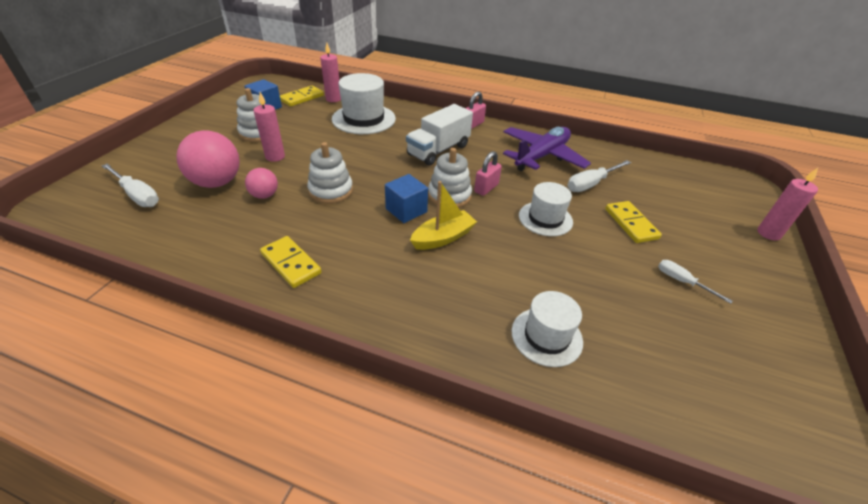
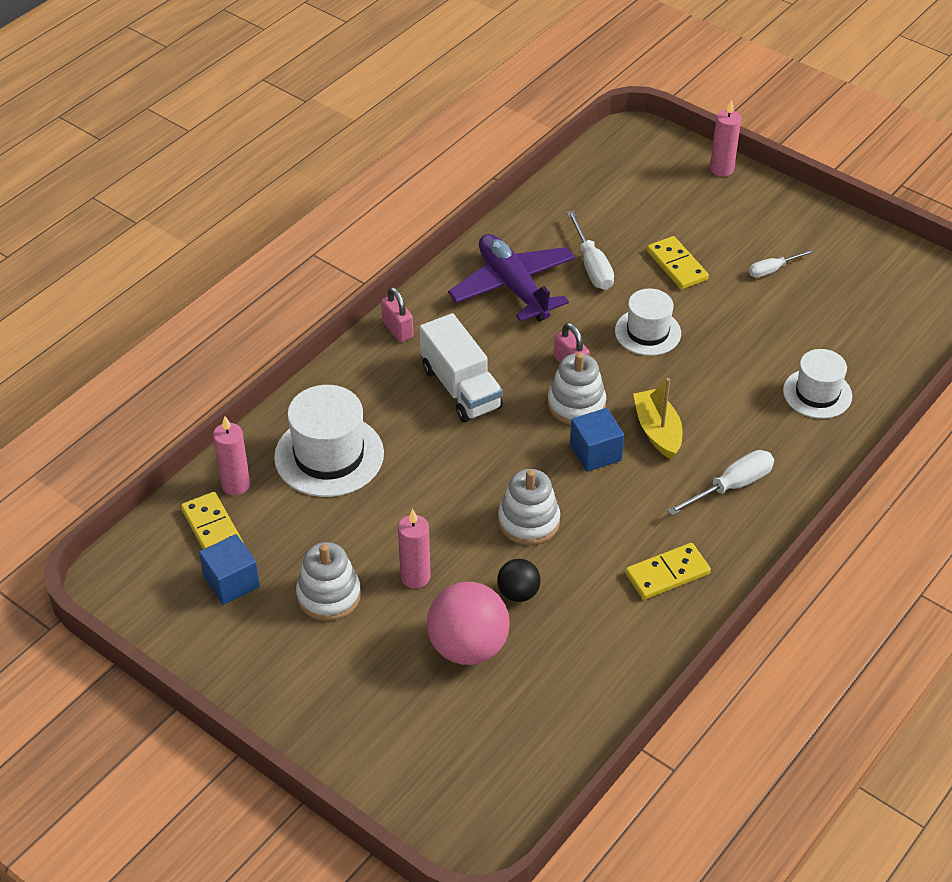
camera: 70 degrees left, 5 degrees up
(137, 195) = (473, 739): white screwdriver -> white screwdriver (731, 486)
(264, 195) = (518, 593): pink ball -> black ball
(630, 224) = (676, 265): yellow domino -> yellow domino turned 60 degrees clockwise

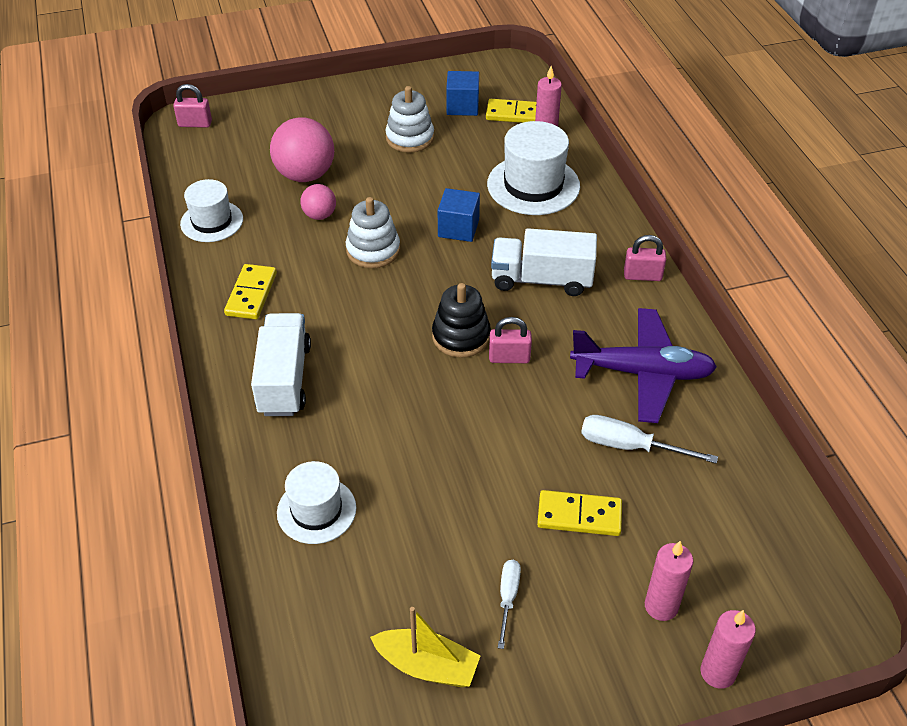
camera: 125 degrees right, 0 degrees up
(415, 577) = (384, 178): pink candle -> pink candle (661, 606)
(468, 823) = (195, 124): none -> pink padlock
(518, 593) = (319, 215): black ball -> pink ball
(576, 404) = (461, 336): white stacking toy -> black stacking toy
(595, 453) = (400, 319): blue cube -> blue cube (458, 228)
(647, 332) = (504, 433): white hat -> white hat (212, 221)
(657, 431) = (385, 369): yellow boat -> yellow boat (427, 666)
(731, 486) = (284, 379): white screwdriver -> white truck

